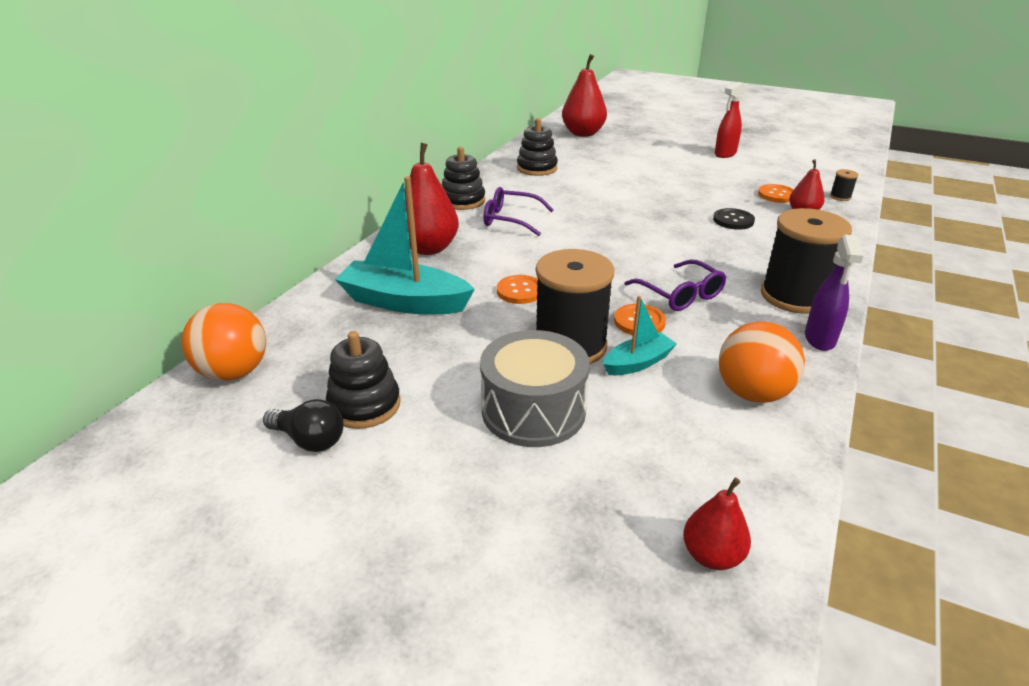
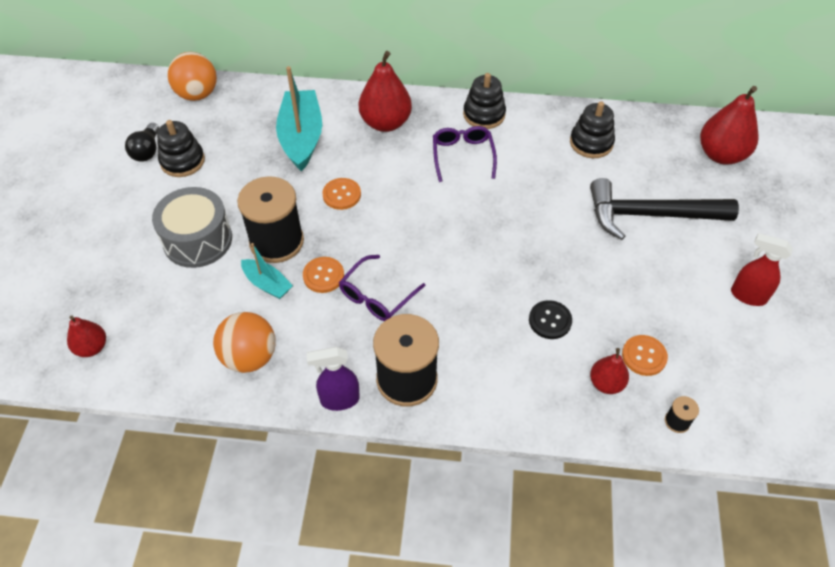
camera: 70 degrees right, 20 degrees up
(632, 165) = (649, 215): none -> black hammer

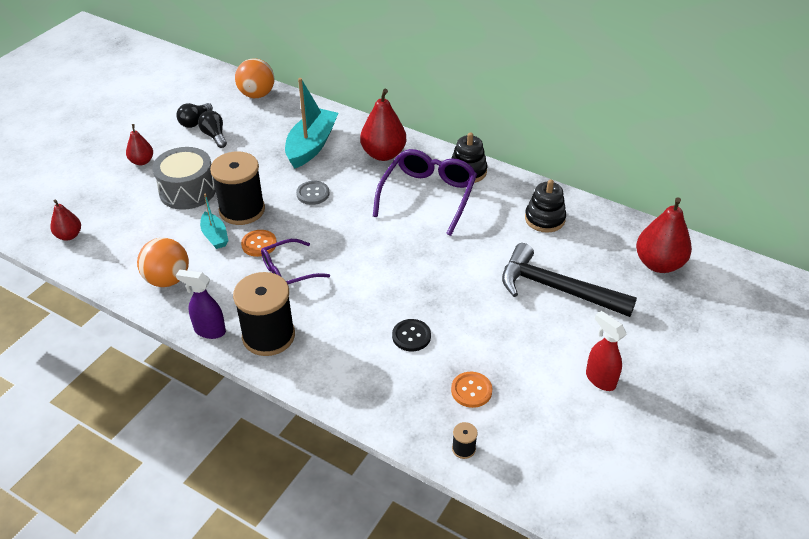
camera: 25 degrees right, 10 degrees down
(182, 161) = (214, 136): black stacking toy -> black light bulb
(341, 195) = (313, 194): orange button -> grey button
(463, 156) = (428, 196): purple glasses -> purple glasses, size x1.63
(606, 383) = (424, 398): red pear -> red pear (142, 161)

